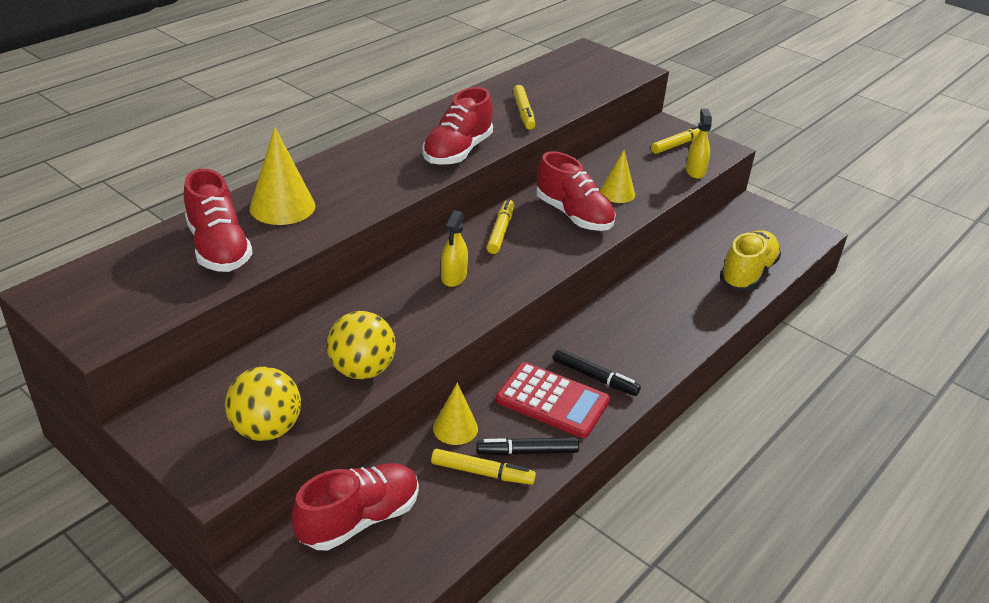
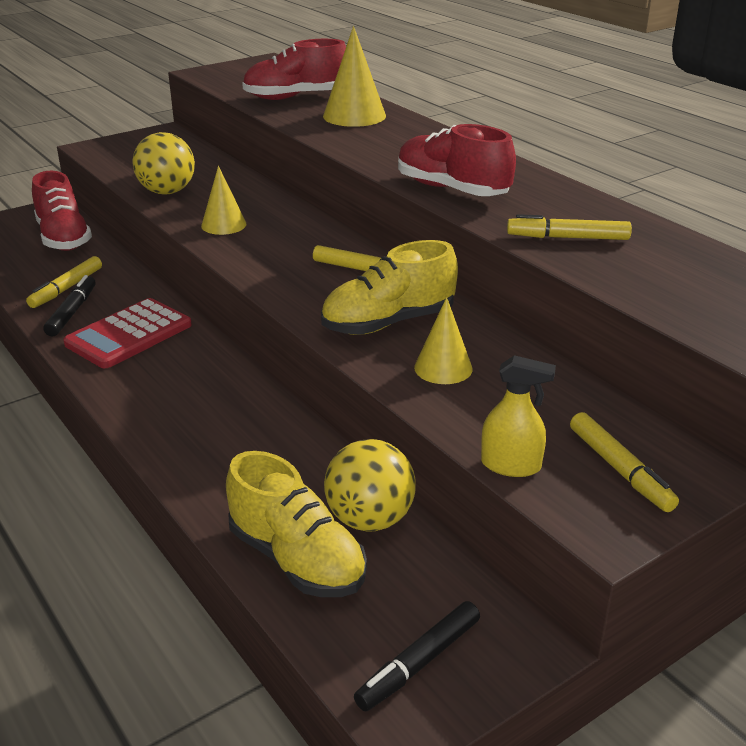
camera: 105 degrees right, 5 degrees down
(266, 429) = (126, 161): yellow ball -> yellow ball (370, 519)
(453, 277) = (283, 237): yellow spray bottle -> none
(455, 428) = (130, 282): yellow cone -> yellow cone (223, 225)
(573, 215) = (388, 323): red shoe -> yellow shoe
(595, 378) = (145, 366): black marker -> black marker (418, 663)

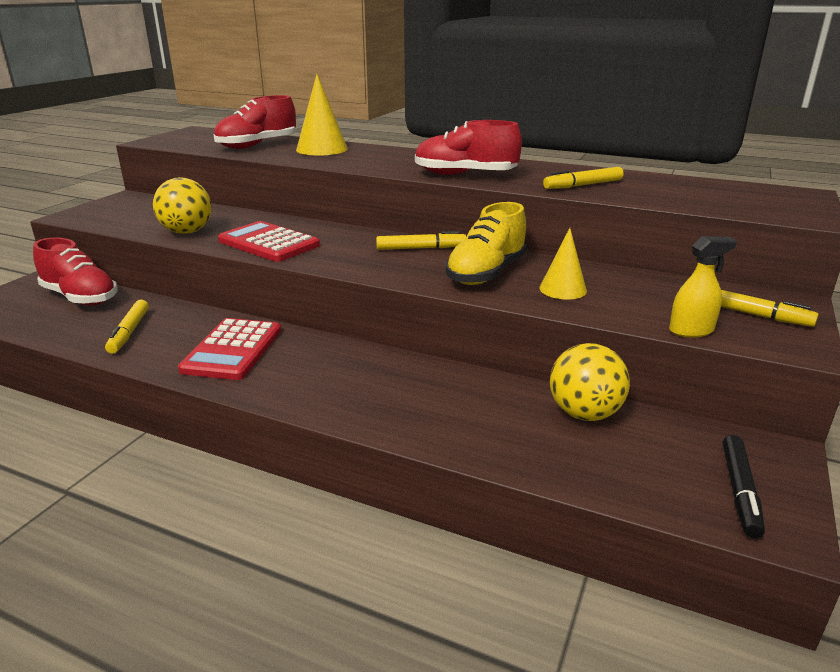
camera: 30 degrees left, 5 degrees down
(72, 312) = (156, 347): black marker -> none
(223, 225) = (269, 243): yellow cone -> red calculator
(297, 559) = (572, 458): yellow shoe -> none

